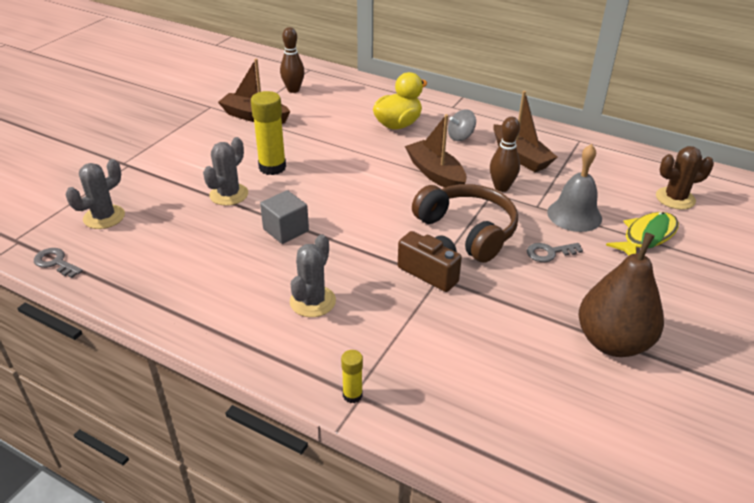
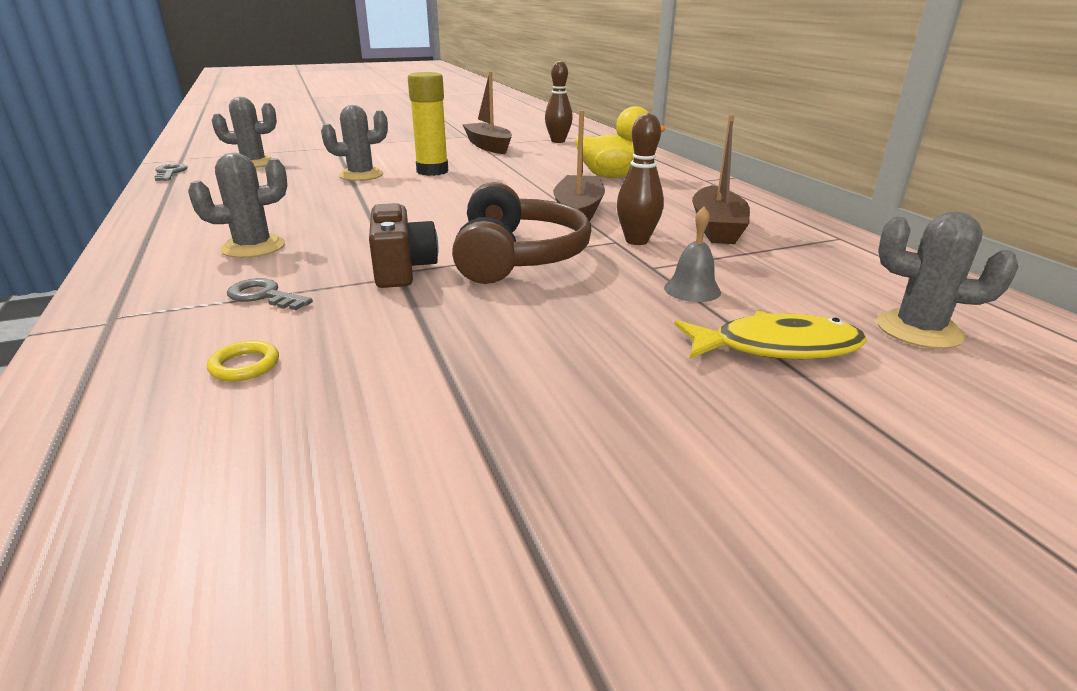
camera: 40 degrees right, 10 degrees down
(286, 230) = (349, 203): grey cube -> none
(352, 395) = (107, 317): yellow glue stick -> none
(460, 137) = (668, 198): grey spinning top -> none
(482, 373) = (245, 365): none -> yellow ring
(549, 253) = (579, 306): grey key -> grey key (264, 296)
(574, 215) = (692, 289): grey bell -> grey bell, size x0.59
(612, 342) = (470, 425): brown pear -> none
(675, 198) = (919, 330): brown cactus -> grey cactus

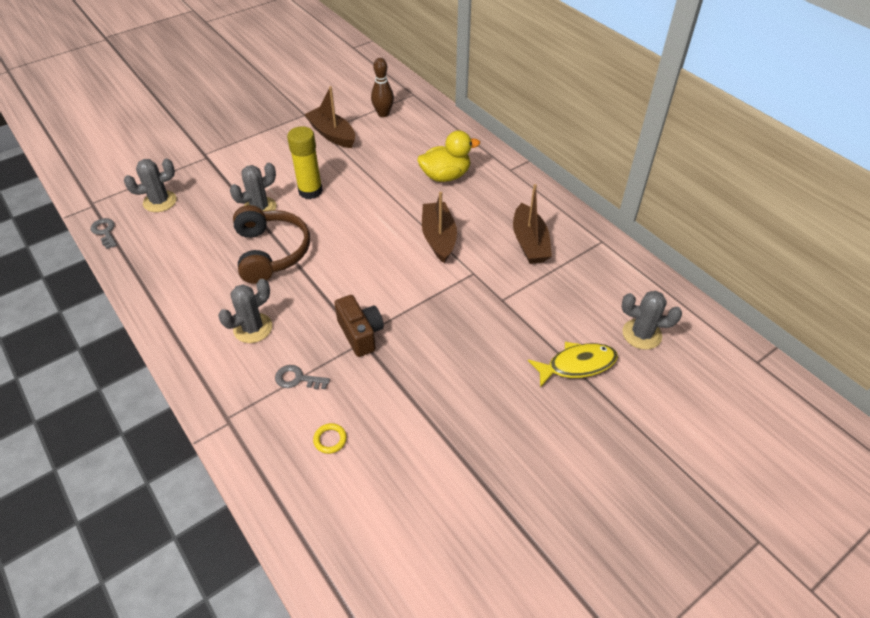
camera: 15 degrees left, 20 degrees up
(518, 256) = (422, 304): brown headphones -> brown headphones (271, 252)
(636, 241) = (485, 270): brown bowling pin -> none
(692, 289) = (528, 320): grey bell -> none

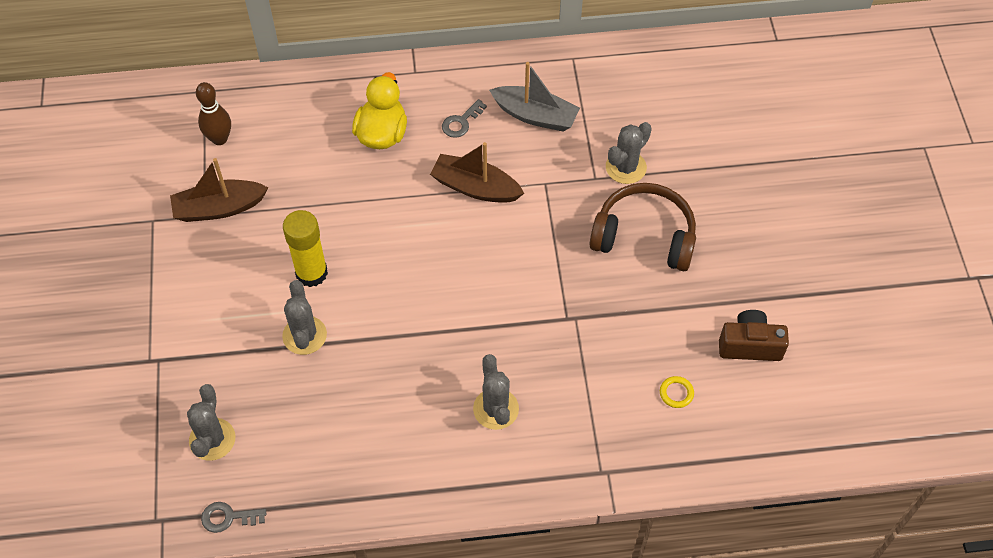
camera: 60 degrees left, 10 degrees up
(271, 252) = (390, 351): brown headphones -> brown headphones (644, 236)
(297, 379) = (589, 393): grey key -> grey key (461, 122)
(360, 334) = (564, 315): brown camera -> brown camera (749, 345)
(529, 243) = (535, 116): brown boat -> grey boat
(577, 365) = (705, 164): yellow fish -> none
(641, 334) = (701, 98): grey cactus -> grey cactus (626, 167)

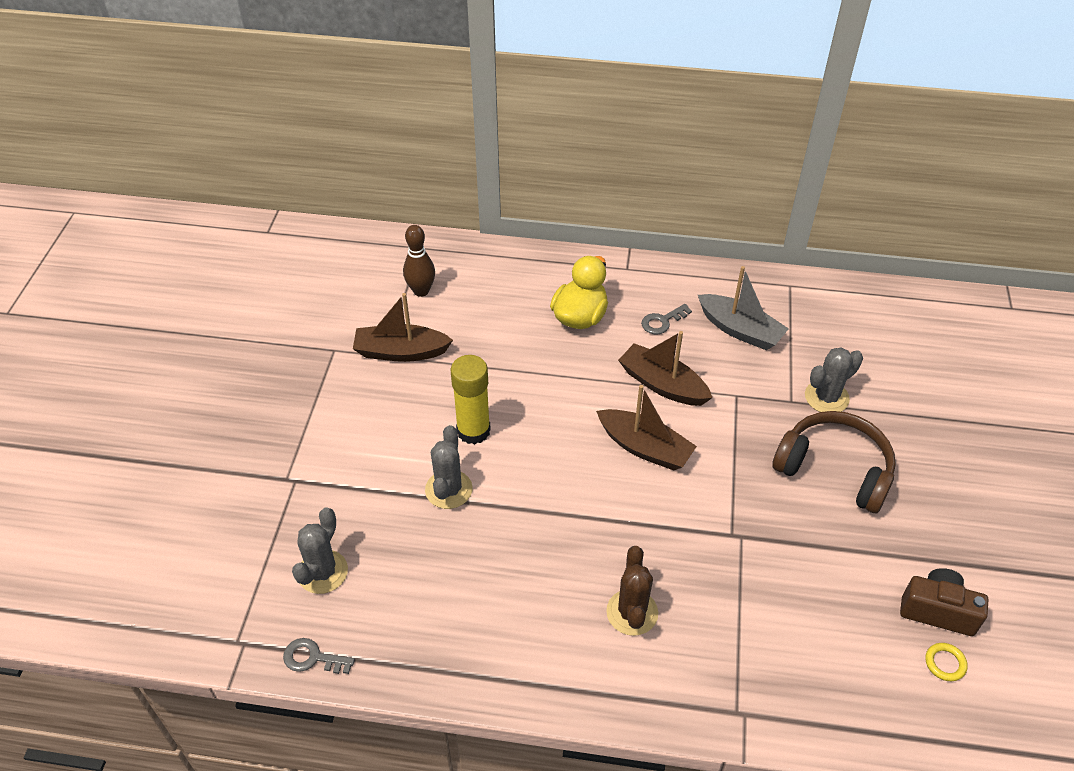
camera: 15 degrees right, 10 degrees down
(473, 254) = (644, 448): none -> brown boat
(496, 409) = (632, 612): grey cactus -> brown cactus
(676, 393) = (842, 644): yellow ring -> yellow ring (945, 663)

